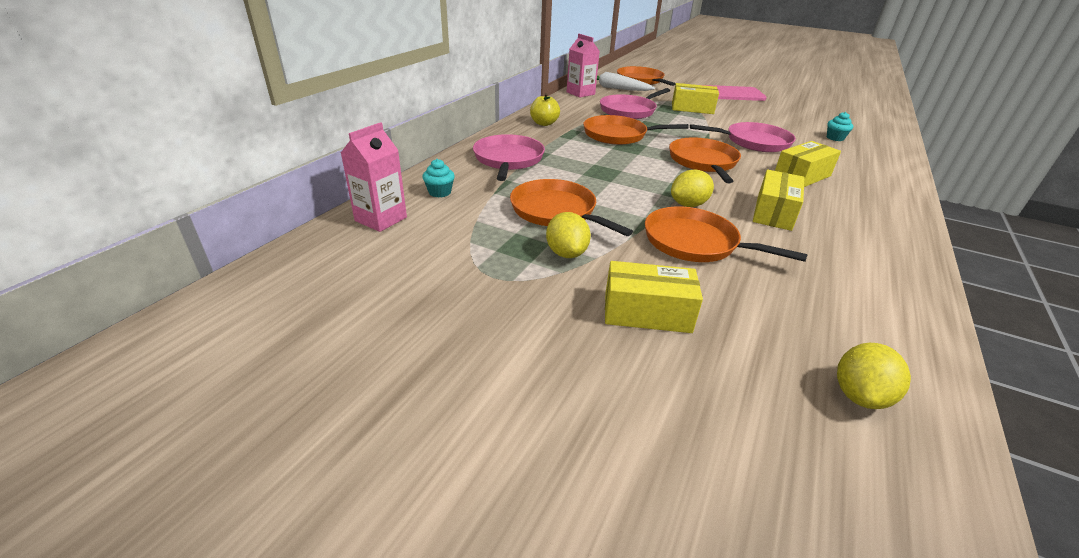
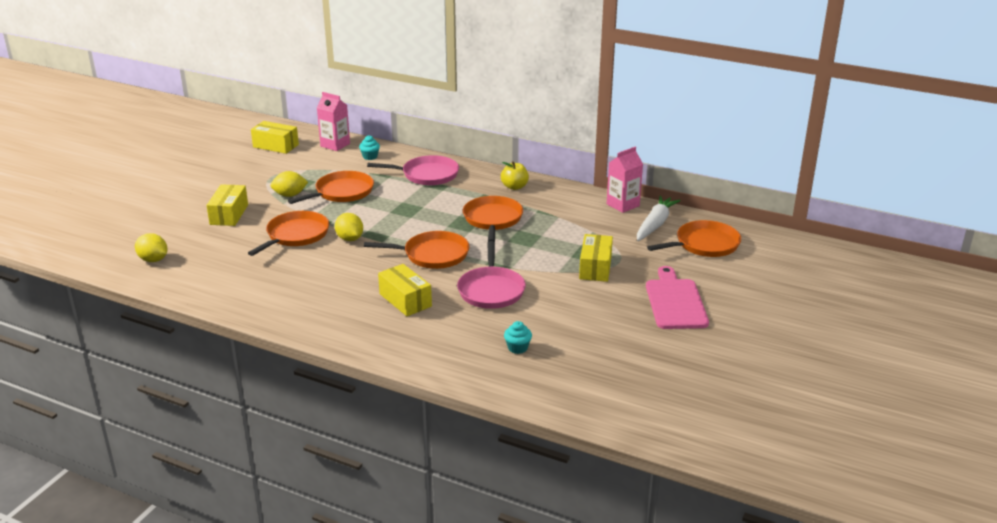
camera: 90 degrees right, 5 degrees down
(629, 110) = (571, 229): pink pan -> none
(773, 212) = (335, 272): yellow box -> yellow box (276, 146)

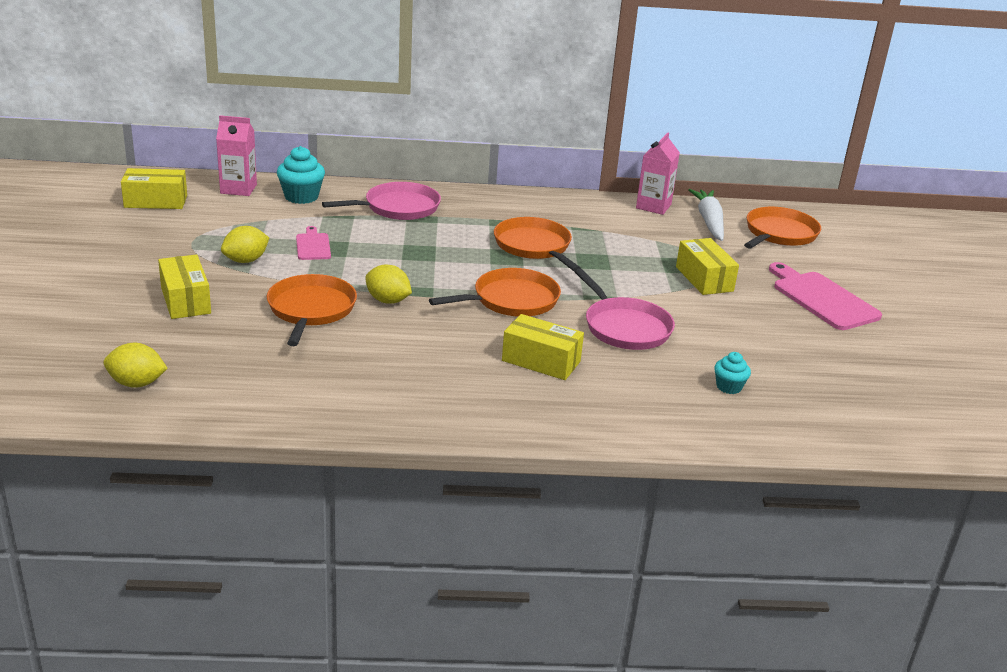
camera: 30 degrees left, 0 degrees up
(342, 192) = (313, 245): orange pan -> pink cutting board
(370, 157) = (301, 197): turquoise cupcake -> turquoise cupcake, size x1.68
(514, 187) = (516, 205): yellow apple -> none

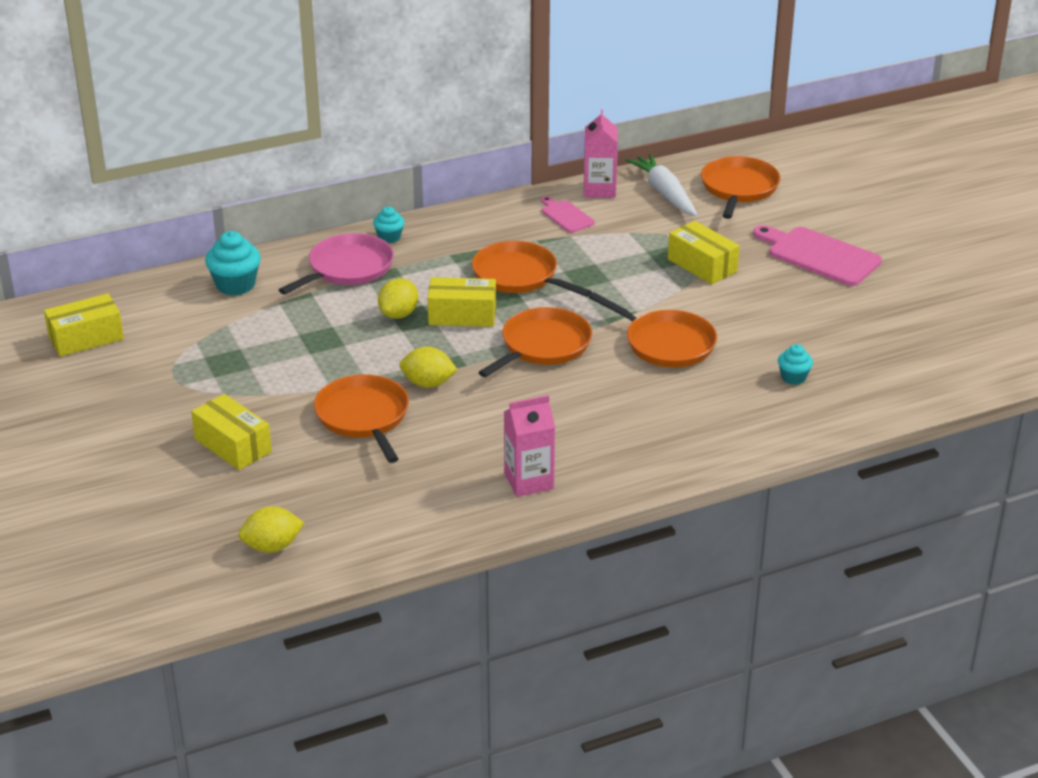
camera: 20 degrees left, 5 degrees up
(238, 189) = (159, 295): pink carton -> pink carton (529, 481)
(246, 260) = (250, 381): yellow lemon -> yellow lemon (399, 314)
(313, 245) = (301, 342): pink cutting board -> pink cutting board (566, 216)
(450, 196) = (389, 237): none -> turquoise cupcake
(541, 361) = (616, 403): yellow box -> yellow box (462, 315)
(625, 327) = (665, 343): pink pan -> orange pan

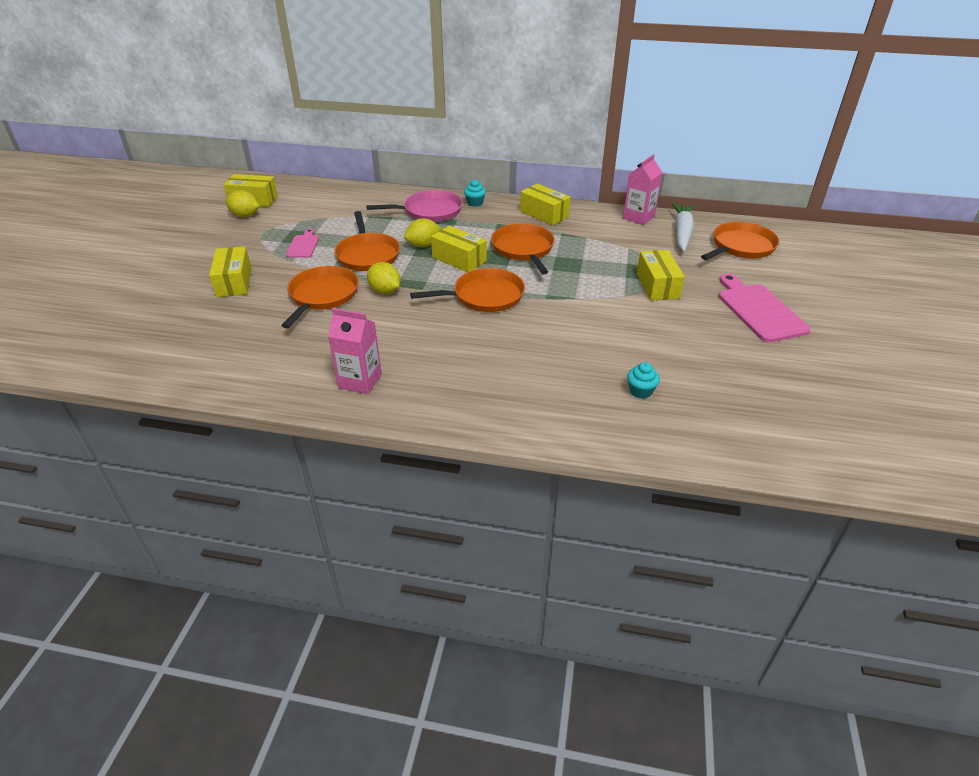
camera: 35 degrees right, 5 degrees up
(235, 285) = (360, 200): turquoise cupcake -> none
(272, 546) = (164, 350): yellow lemon -> yellow lemon (245, 215)
(489, 223) = (544, 214): none -> yellow box
(566, 216) = (598, 225): pink cutting board -> pink cutting board (303, 245)
(665, 343) = (570, 327): orange pan -> orange pan (367, 255)

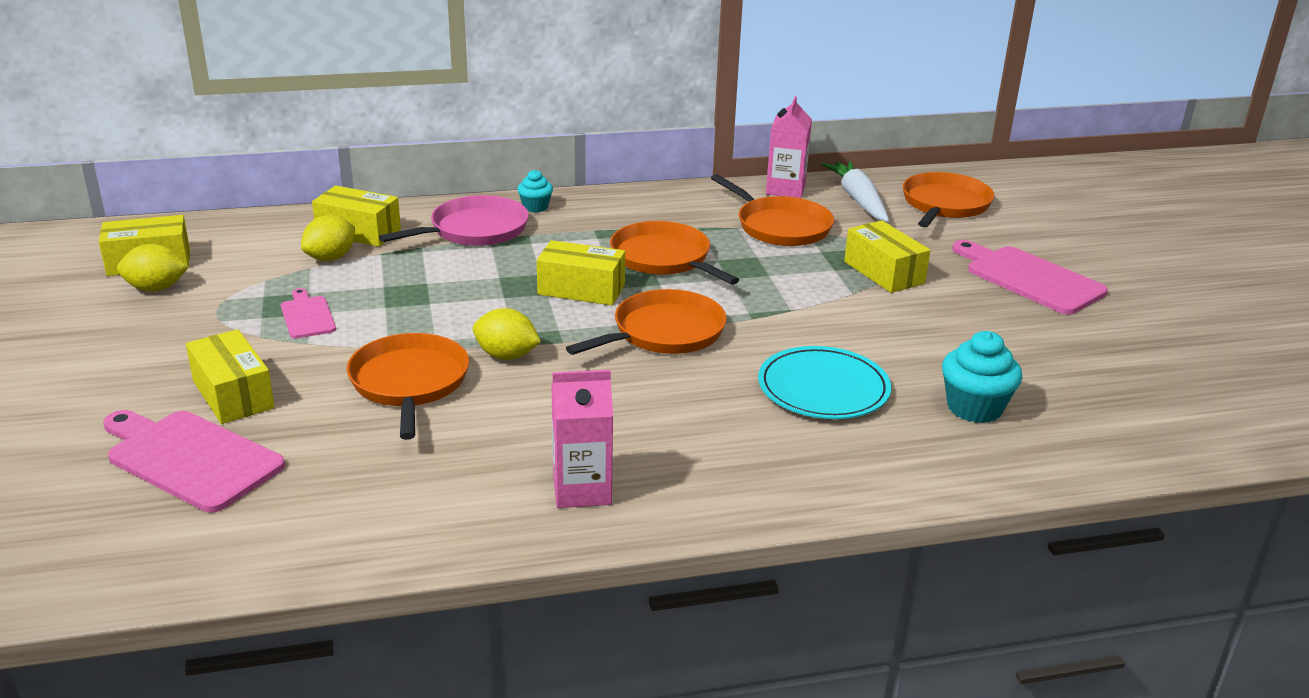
camera: 25 degrees left, 10 degrees down
(188, 312) = (190, 458): none -> pink cutting board
(367, 255) = (430, 309): orange pan -> orange pan (780, 226)
(423, 245) = (508, 280): yellow lemon -> yellow lemon (331, 258)
(544, 214) = (652, 206): yellow box -> yellow box (358, 232)
(552, 354) = (823, 388): none -> turquoise plate
(640, 391) = (974, 408): turquoise cupcake -> turquoise cupcake, size x1.68

